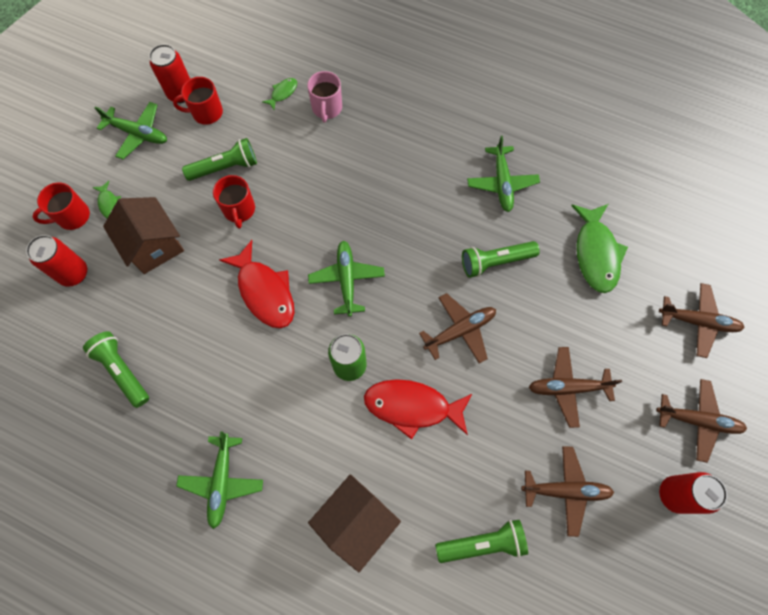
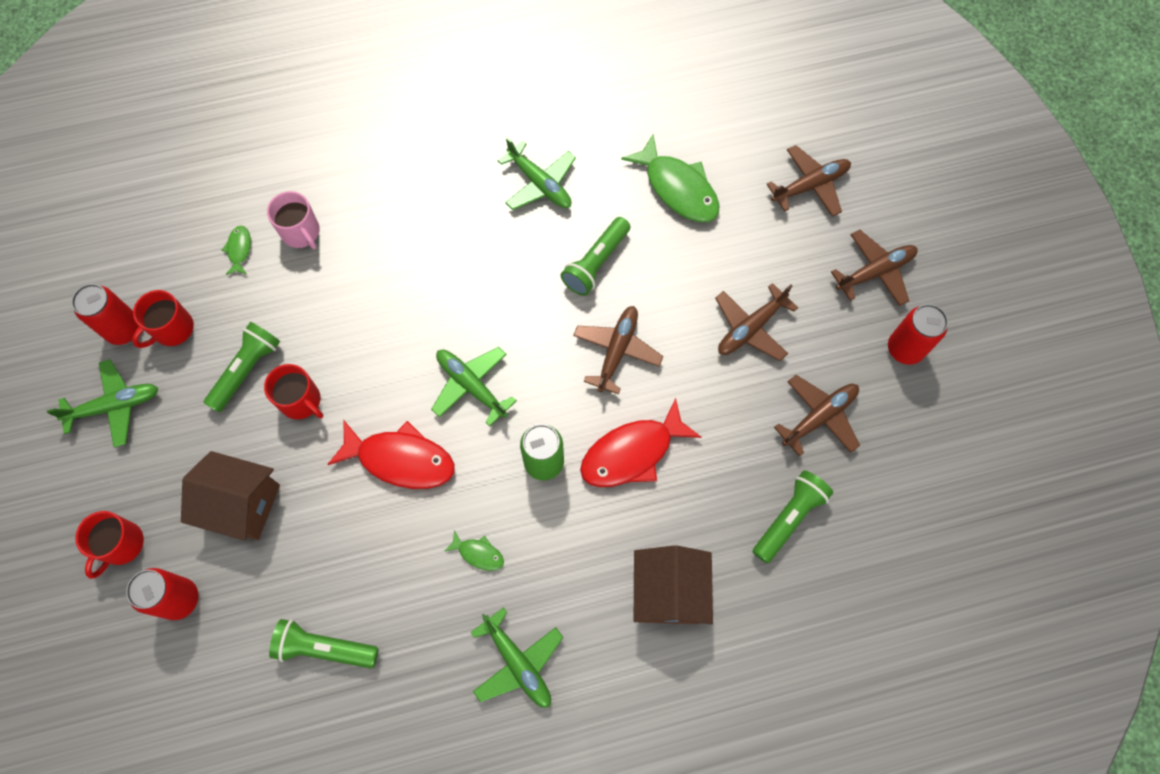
camera: 40 degrees left, 0 degrees up
(109, 204) = (151, 501): green fish -> green fish (478, 553)

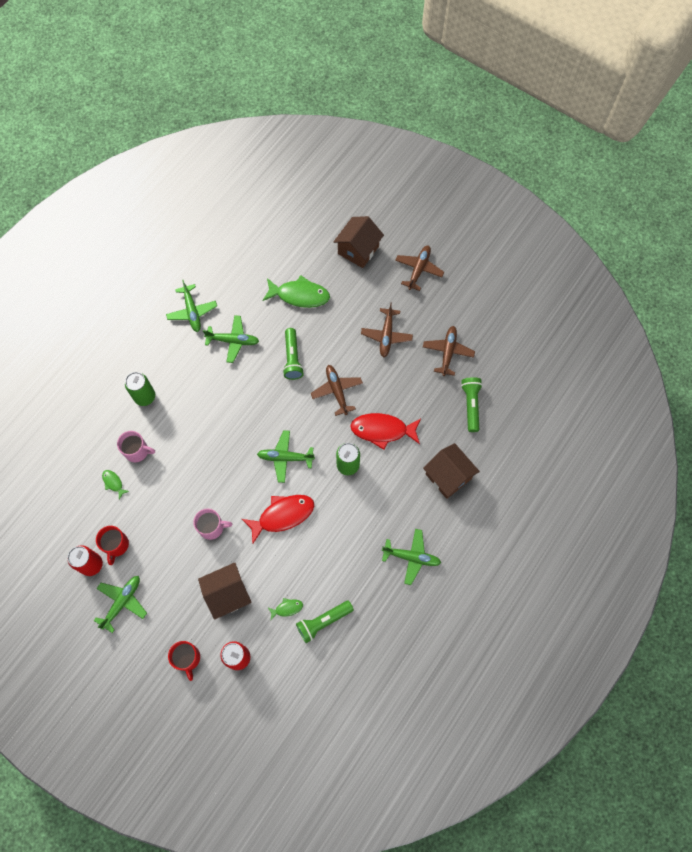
camera: 40 degrees left, 0 degrees up
(247, 370) = (172, 534): green flashlight -> none
(301, 401) = (212, 527): red mug -> pink mug
(370, 172) = (145, 397): none -> green can
(478, 553) = (354, 527): green fish -> green fish (287, 608)
(521, 110) = (192, 312): none -> green plane
(632, 453) = (382, 430): red fish -> red fish turned 75 degrees clockwise
(810, 185) = (358, 250): brown plane -> brown house
(905, 349) = (458, 295): red can -> none

